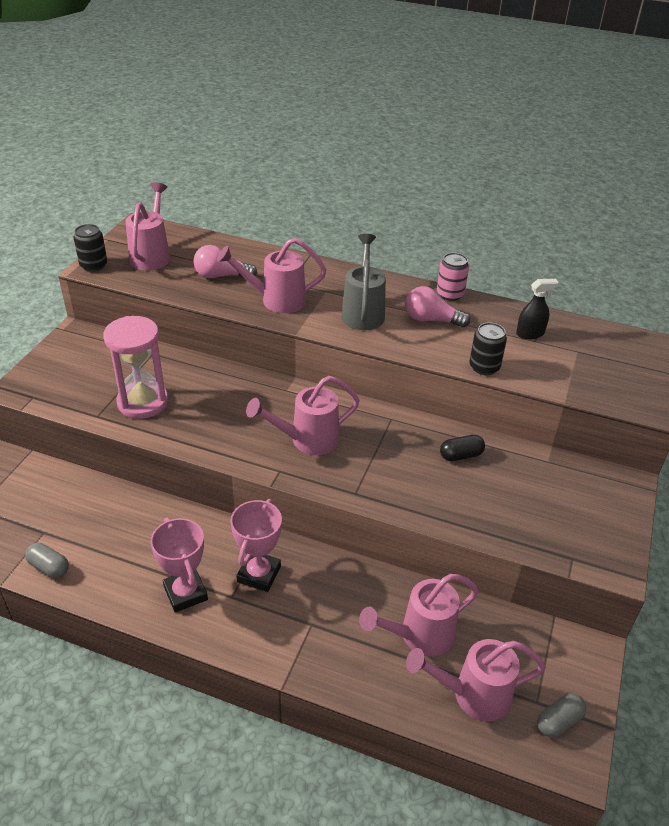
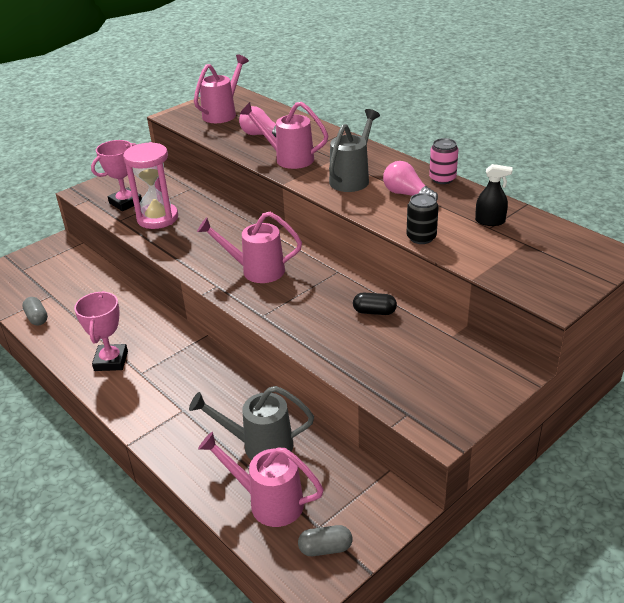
camera: 30 degrees right, 5 degrees down
(93, 265) = (175, 114): black can -> none
(259, 574) = (172, 364): pink trophy -> pink trophy (125, 202)
(420, 636) = (260, 445): pink watering can -> grey watering can

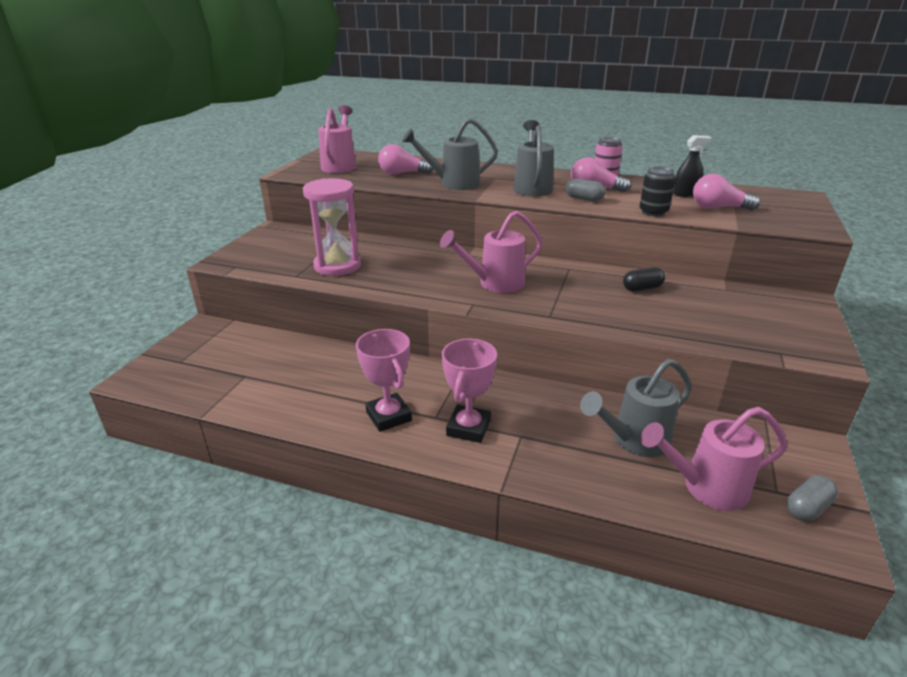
camera: 30 degrees left, 5 degrees down
(37, 318) = (250, 401): grey capsule -> grey capsule (584, 199)
(125, 202) = (284, 261): pink trophy -> pink trophy (468, 428)
(289, 158) = (453, 184): pink watering can -> grey watering can
(494, 248) = (718, 208): none -> pink light bulb

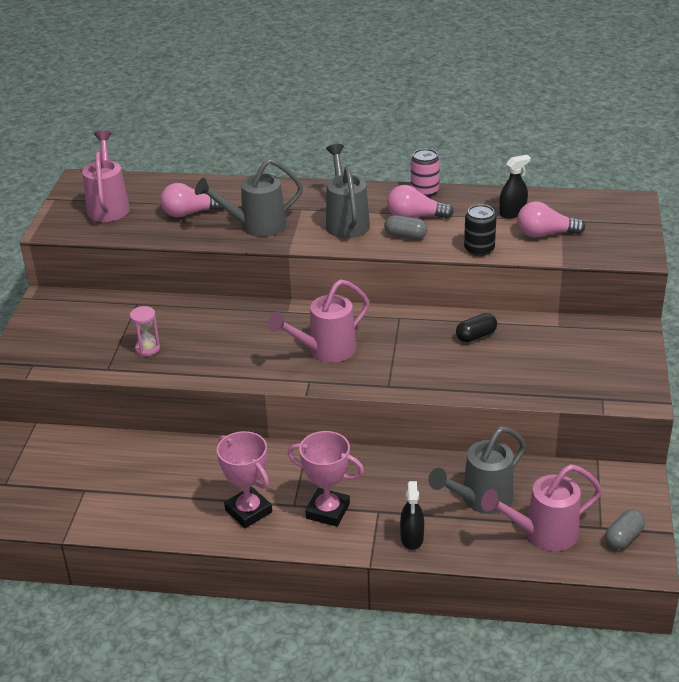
camera: 10 degrees left, 5 degrees up
(337, 266) = (148, 348): pink hourglass -> pink hourglass, size x0.48
(468, 428) = (328, 511): pink trophy -> pink trophy turned 75 degrees counterclockwise
(553, 469) = (412, 538): none -> black spray bottle

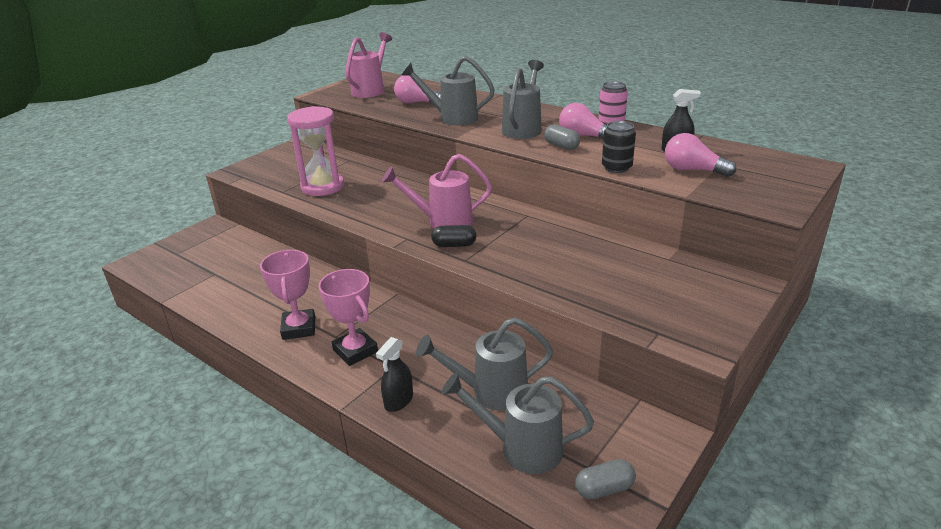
camera: 30 degrees right, 5 degrees down
(148, 348) = (322, 187): pink hourglass -> pink hourglass, size x2.08
(476, 336) = (580, 245): black capsule -> black capsule (454, 245)
(543, 534) = (522, 448): pink watering can -> grey watering can

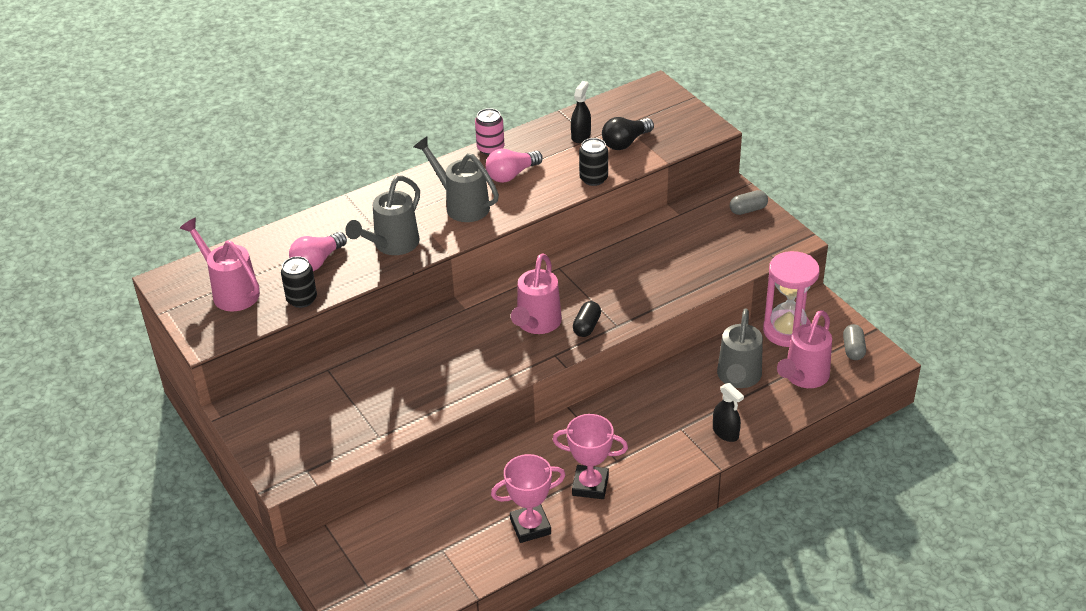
camera: 70 degrees left, 10 degrees up
(322, 187) = (390, 401): pink hourglass -> pink hourglass (787, 331)
(355, 351) = (646, 450): pink trophy -> pink trophy (530, 526)
(373, 107) = (302, 299): none -> black can
(522, 448) = (803, 377): grey watering can -> pink watering can
(561, 146) = (524, 194): grey capsule -> grey capsule (748, 210)
(693, 170) = (625, 142): pink light bulb -> black light bulb

